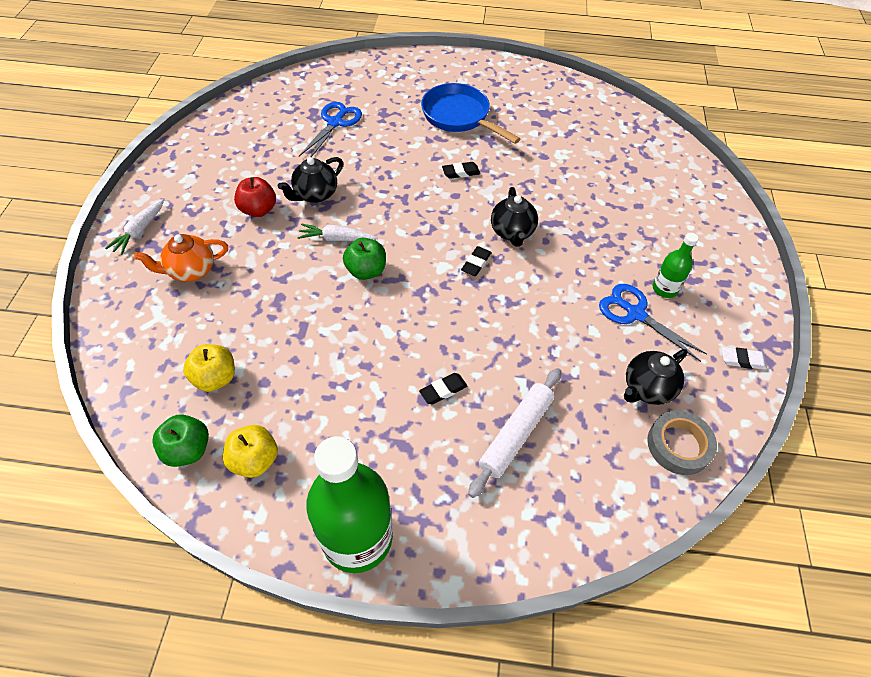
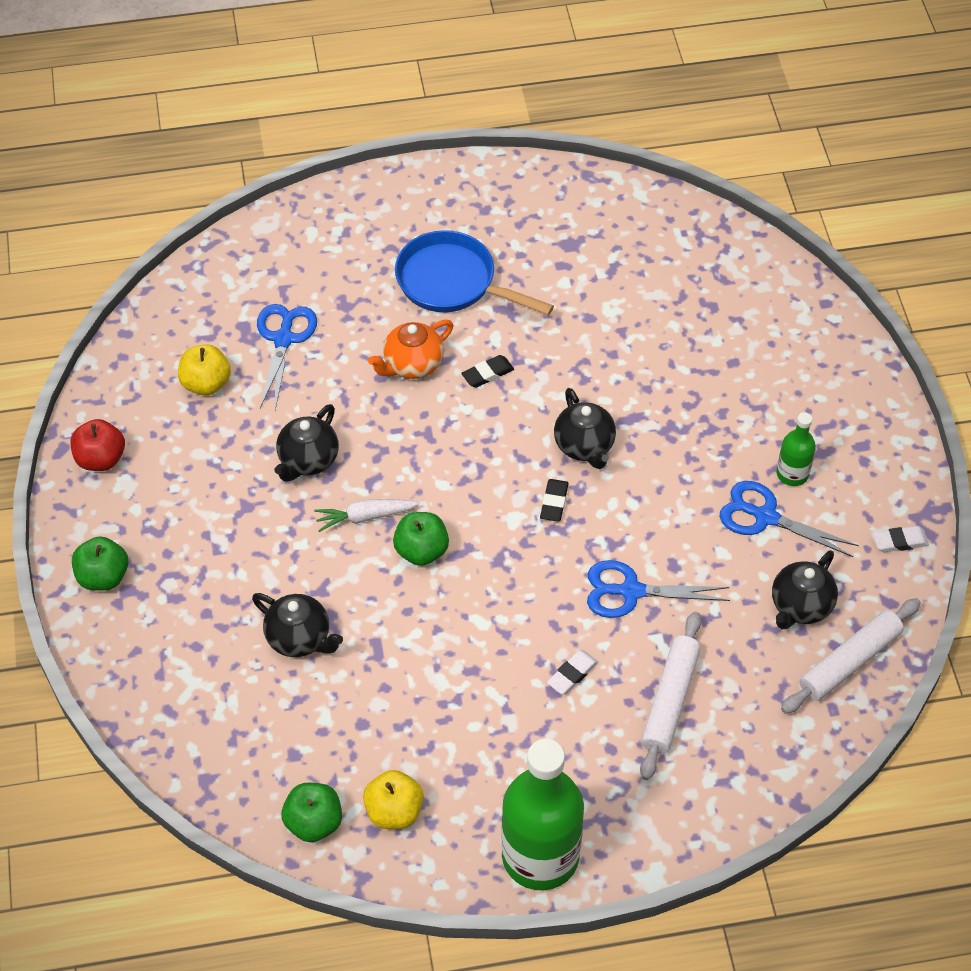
camera: 15 degrees left, 0 degrees up
(140, 231) = (103, 577): white carrot -> green apple
(191, 270) = (200, 612): orange teapot -> orange teapot (412, 365)
(215, 378) = (303, 735): yellow apple -> yellow apple (206, 383)
(250, 307) = (299, 638): none -> black teapot
(258, 210) = (243, 503): red apple -> red apple (101, 459)
(443, 390) = (572, 674): black eraser -> white eraser
(512, 340) = (631, 591): none -> blue scissors
(678, 445) = (849, 661): grey tape -> white rolling pin

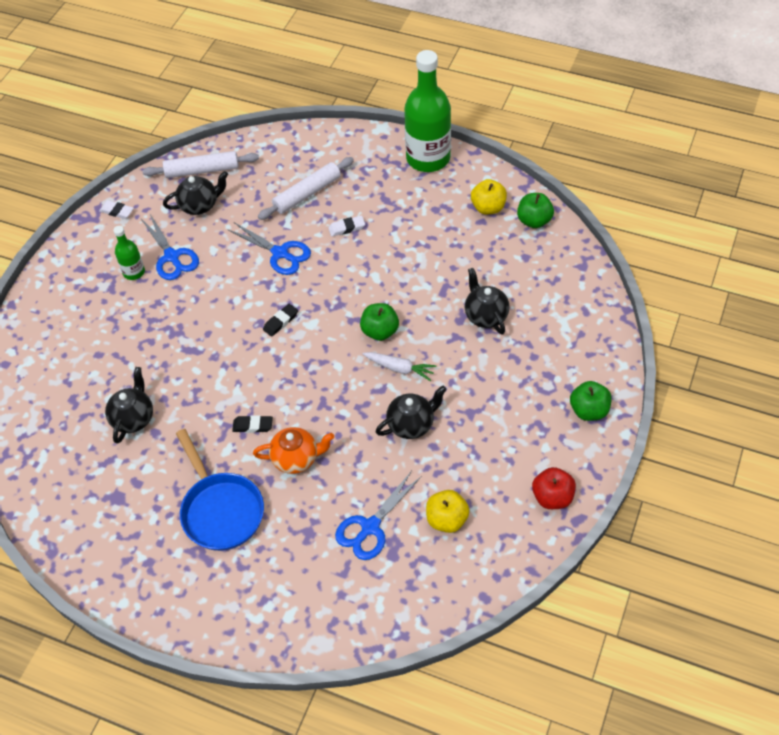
camera: 145 degrees left, 0 degrees up
(584, 446) = (234, 346): black teapot -> black teapot (133, 418)

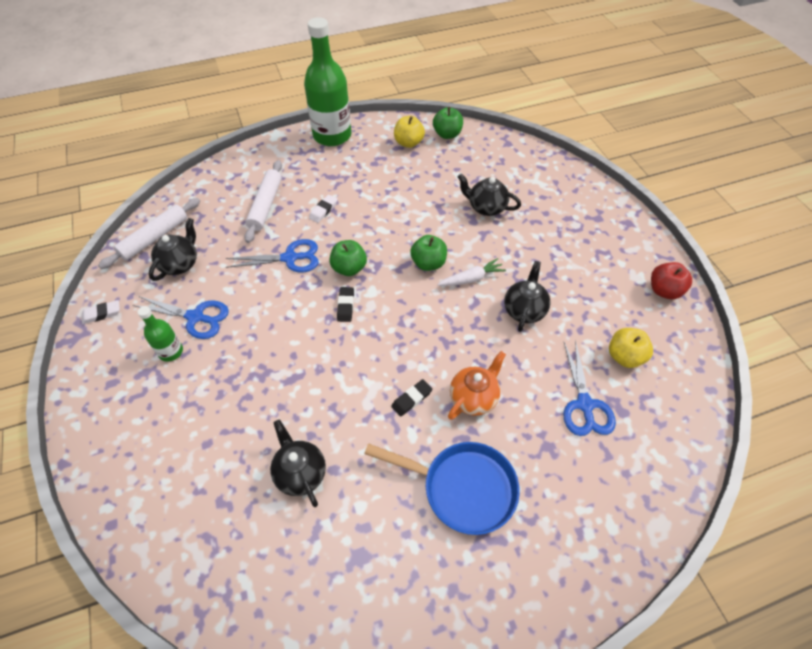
camera: 45 degrees left, 0 degrees up
(589, 410) = (616, 223): green apple -> green apple (349, 268)

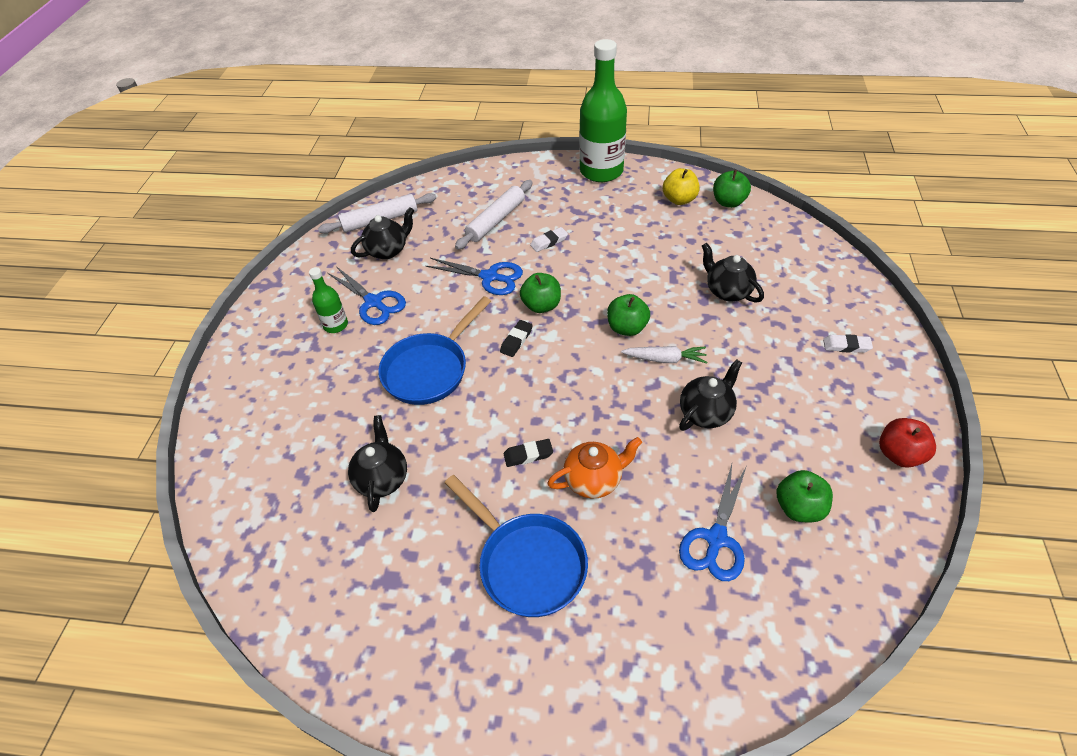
camera: 30 degrees right, 5 degrees down
(102, 314) = (299, 272): white eraser -> white eraser (846, 346)
(285, 359) = (429, 370): none -> blue pan
(624, 356) = (798, 508): yellow apple -> green apple

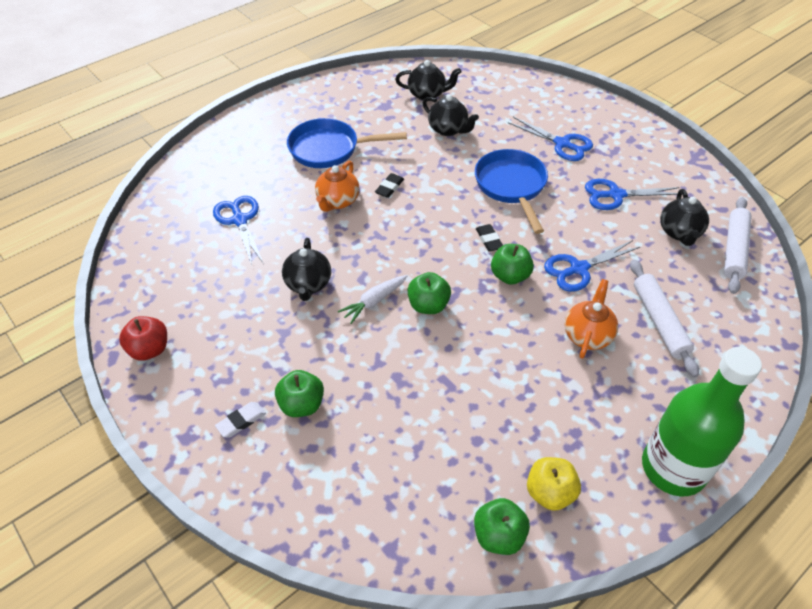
camera: 130 degrees right, 0 degrees up
(325, 374) = (562, 144): none -> blue scissors
(336, 325) = (609, 167): green bottle -> none
(549, 242) = (587, 335): white eraser -> orange teapot
(727, 291) = (387, 403): black teapot -> black teapot (427, 94)
(798, 508) = (201, 268): green apple -> green apple (302, 404)

